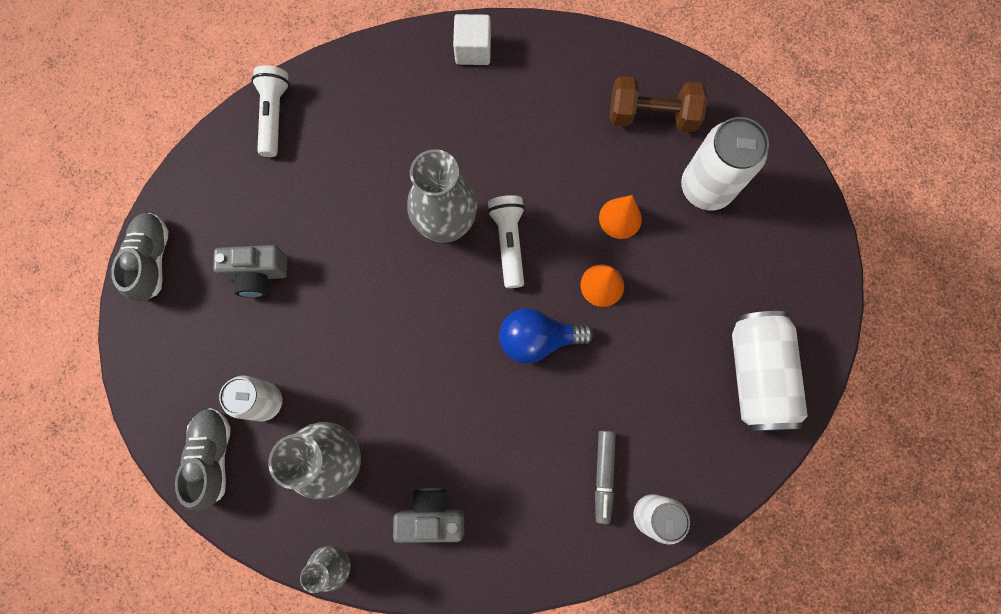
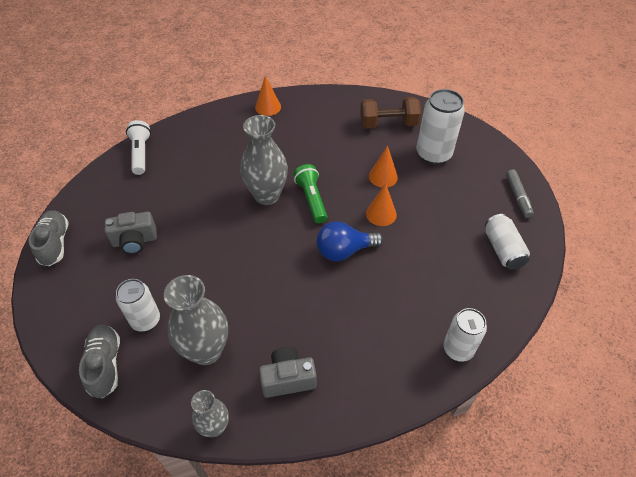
camera: 10 degrees left, 25 degrees down
(473, 50) = (268, 107): white cube -> orange cone
(509, 242) = (311, 199): white flashlight -> green flashlight
(603, 476) = (414, 329): grey marker -> grey marker (517, 197)
(757, 375) = (502, 249): white can -> white can, size x0.66

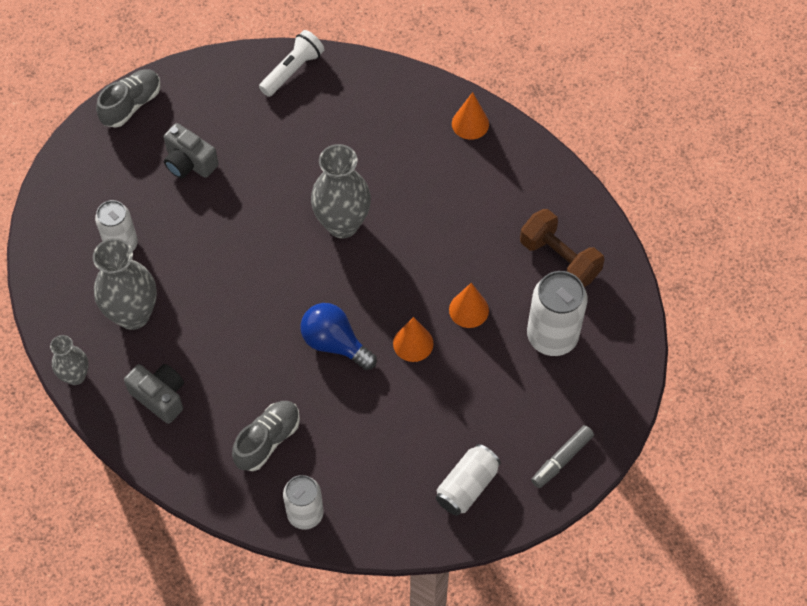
camera: 50 degrees right, 10 degrees up
(105, 365) = (59, 252): grey shoe -> grey shoe (267, 440)
(311, 199) = (374, 267): green flashlight -> none

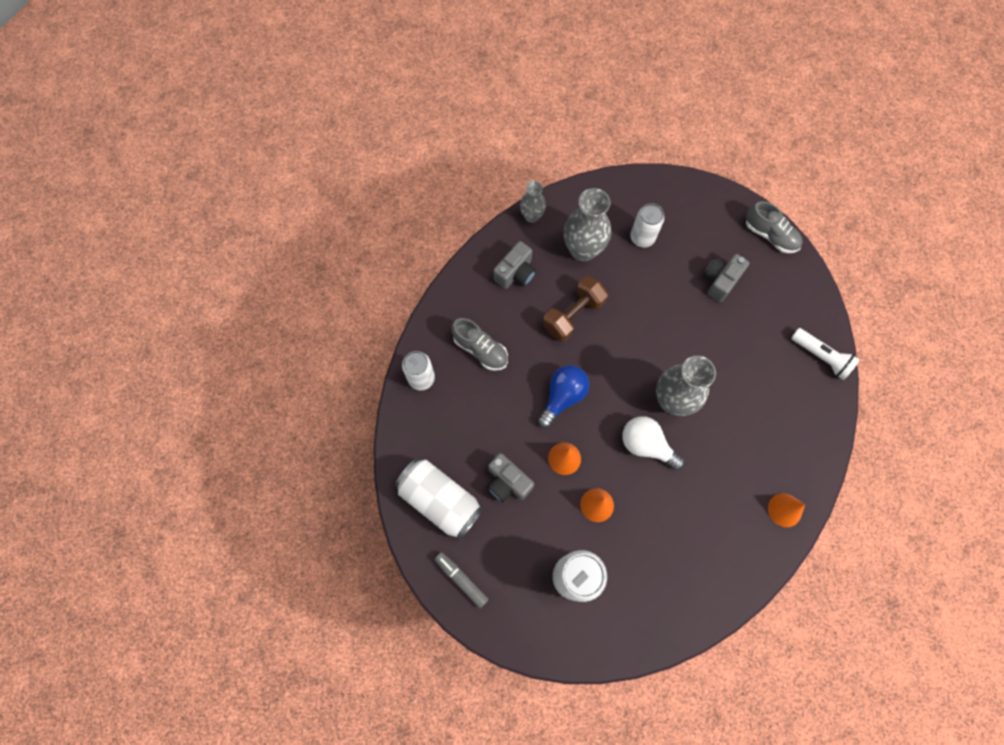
camera: 90 degrees right, 10 degrees up
(397, 254) = (646, 445): none -> white light bulb
(443, 408) = (507, 482): none -> grey camera
(467, 486) = (440, 500): white can -> white can, size x1.51
(559, 259) = (650, 587): brown dumbbell -> brown dumbbell (573, 315)

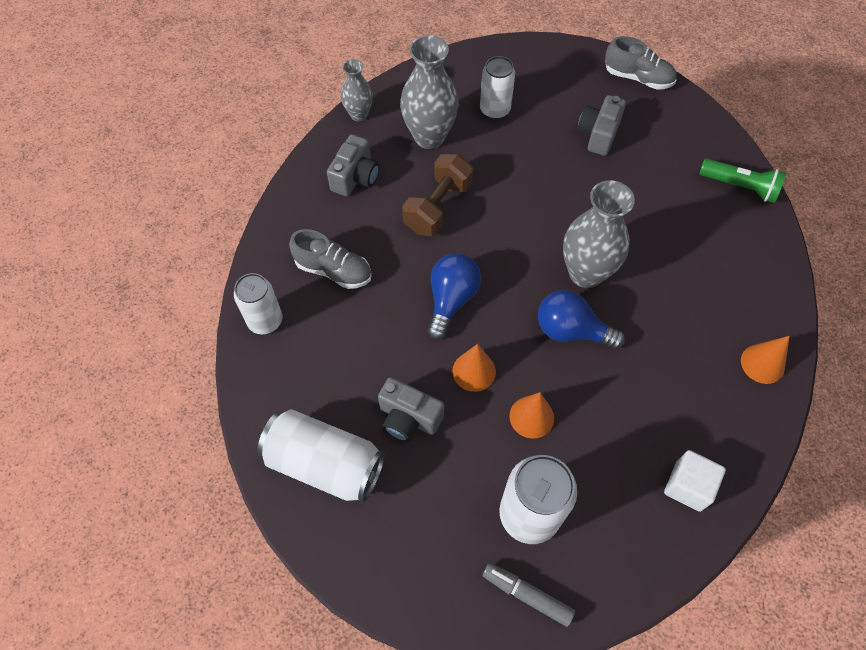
camera: 15 degrees left, 10 degrees down
(461, 579) = (379, 560): grey marker -> grey marker (527, 595)
(646, 445) = (571, 331): white light bulb -> blue light bulb
(695, 588) = (688, 486): none -> white cube
(821, 357) = (740, 187): white flashlight -> green flashlight

